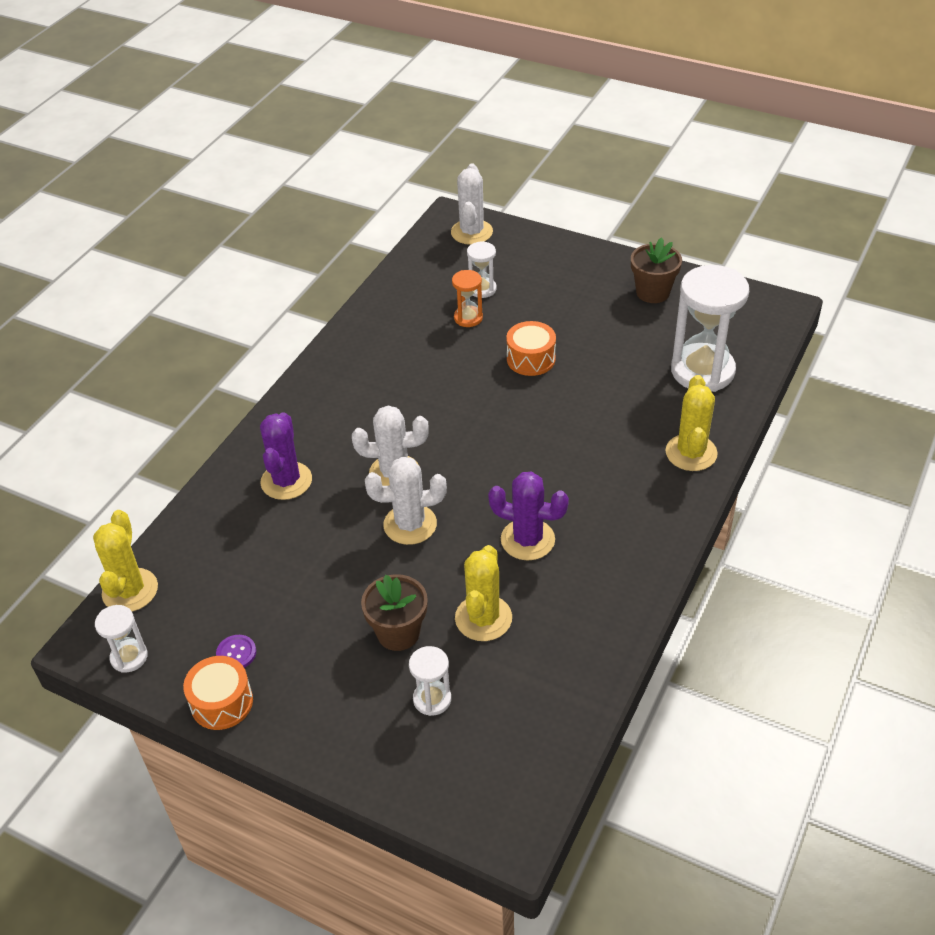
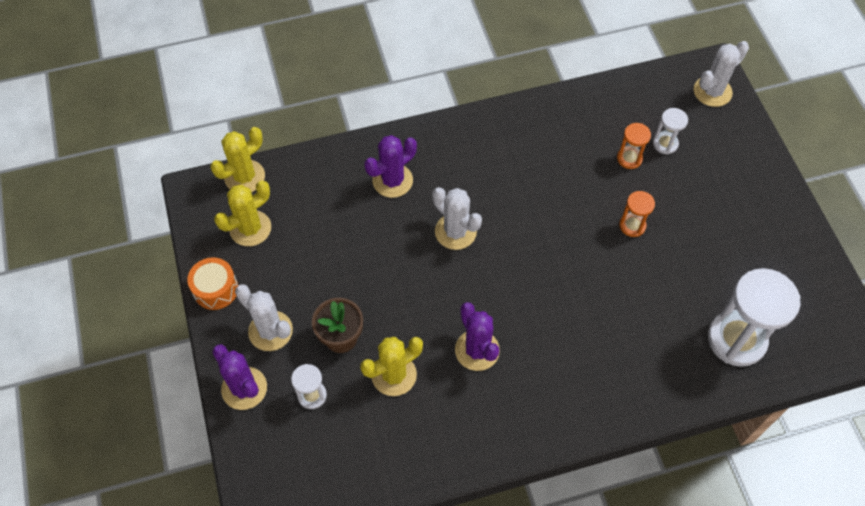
camera: 45 degrees right, 15 degrees up
(129, 657) = (203, 218): white hourglass -> none
(236, 653) = (252, 267): purple button -> none
(360, 753) = (244, 388): none -> purple cactus
(410, 524) = (425, 275): white cactus -> white cactus (270, 331)
(531, 359) = (632, 225): orange drum -> orange hourglass
(653, 292) = (780, 248): brown flower pot -> none
(691, 453) = (650, 390): yellow cactus -> yellow cactus (250, 228)

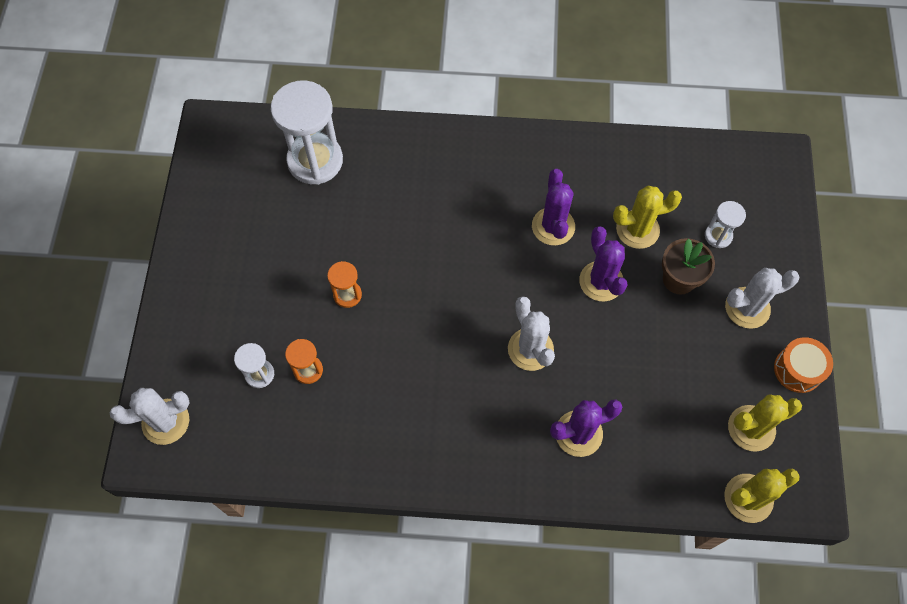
camera: 160 degrees left, 5 degrees up
(244, 388) = (781, 262): purple cactus -> purple cactus (601, 281)
(270, 331) = (747, 308): white cactus -> white cactus turned 75 degrees counterclockwise

